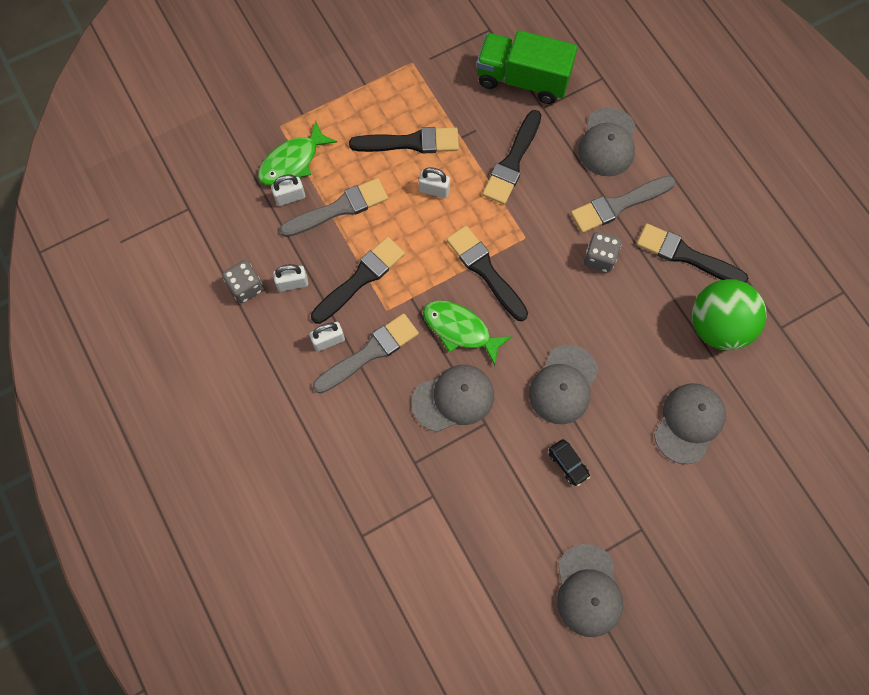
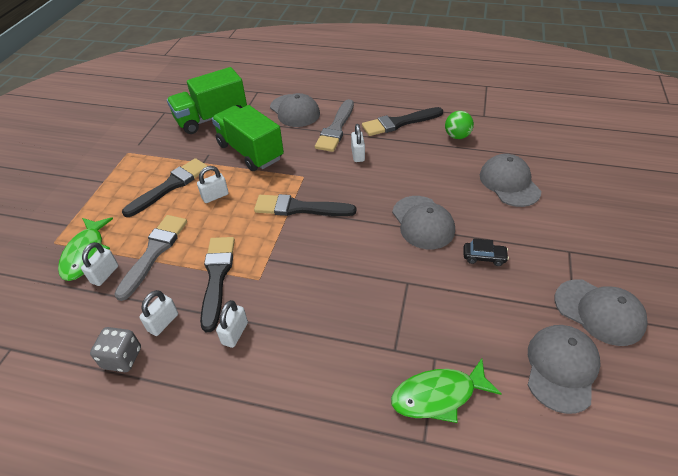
camera: 45 degrees left, 25 degrees down
(369, 352) = (276, 313): grey brush -> none
(453, 398) = (369, 287): grey cap -> grey cap (561, 368)
(460, 330) = (323, 248): green fish -> green fish (438, 396)
(512, 162) = (250, 152): black brush -> green truck
(599, 258) = (358, 155): grey dice -> white padlock
(717, 326) = (457, 136): green ball -> green ball, size x0.53

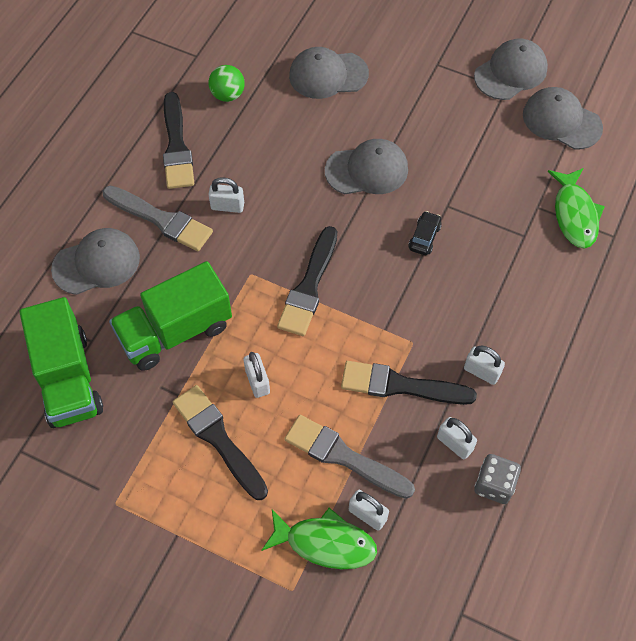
camera: 80 degrees left, 15 degrees up
(484, 257) = (429, 133): black car -> black car (424, 237)

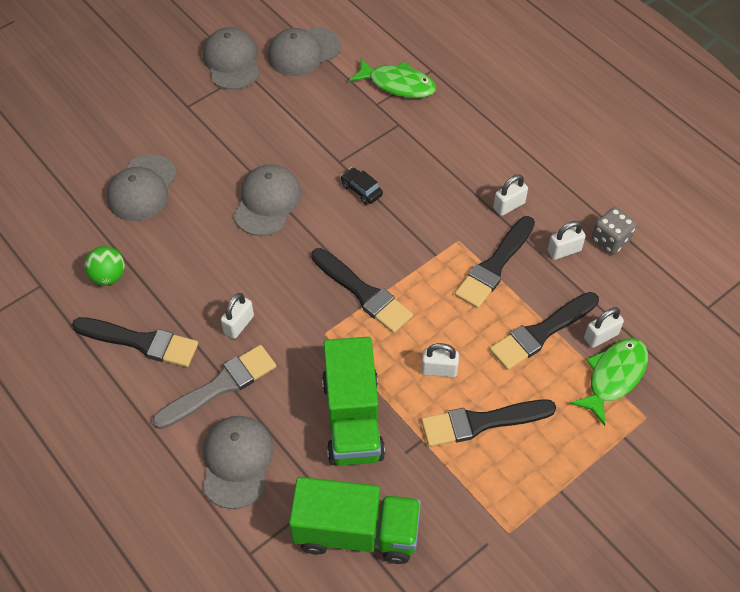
camera: 65 degrees left, 5 degrees down
(343, 456) = (541, 332): grey brush -> black brush

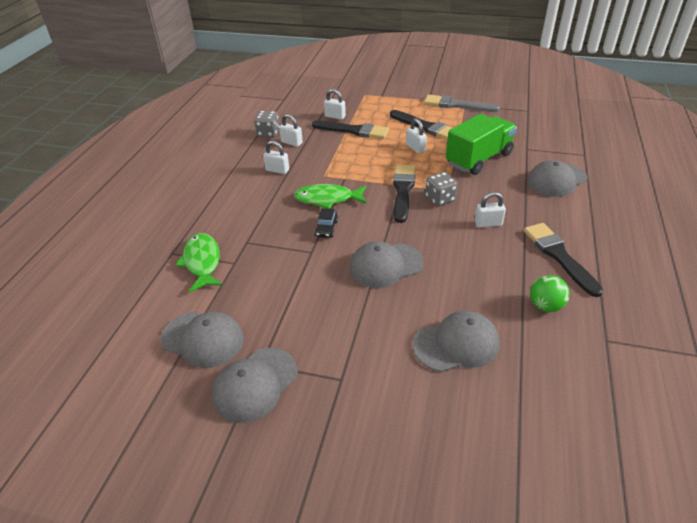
camera: 125 degrees left, 15 degrees down
(220, 386) = (532, 208): grey brush -> grey brush (457, 105)
(317, 315) = (440, 199): none -> grey dice
(356, 532) = (526, 134): green truck -> none
(494, 265) = (328, 158): black brush -> none
(613, 376) = (353, 107): green fish -> green fish (327, 199)

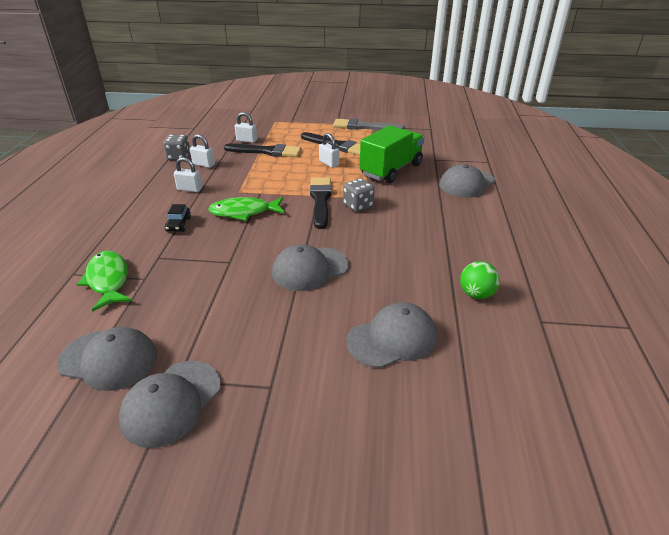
camera: 10 degrees left, 5 degrees down
(326, 229) = (244, 239): black car -> black car (179, 224)
(488, 223) = (408, 224): white padlock -> none
(559, 256) = (481, 248): black brush -> none

